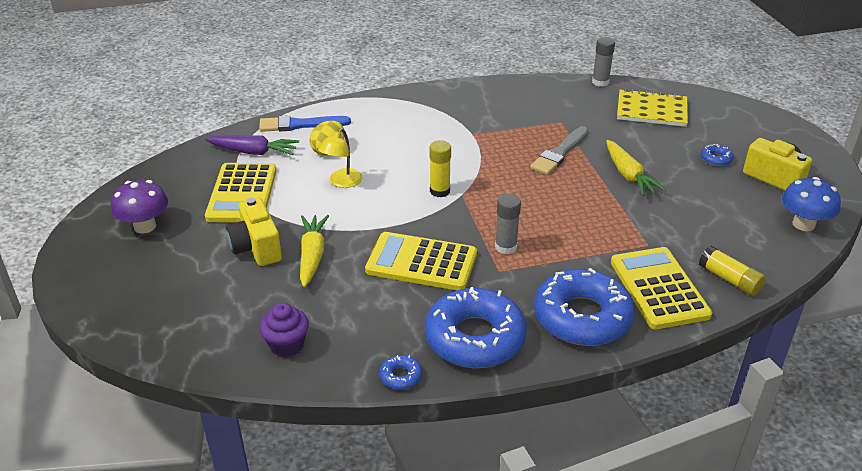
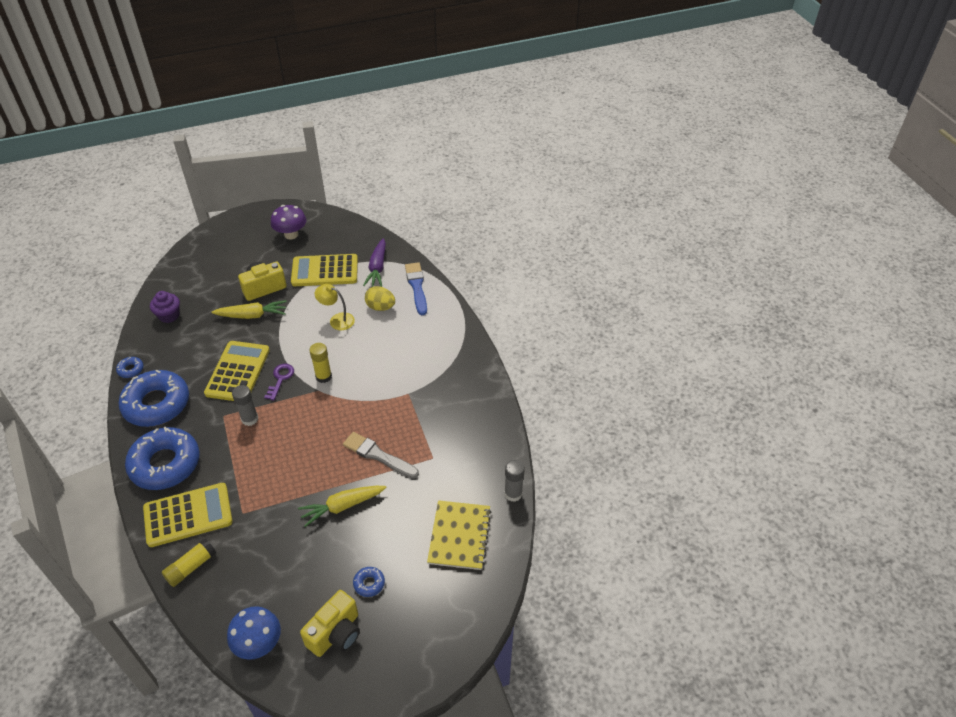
camera: 85 degrees right, 10 degrees up
(439, 225) = (280, 379): none -> purple key

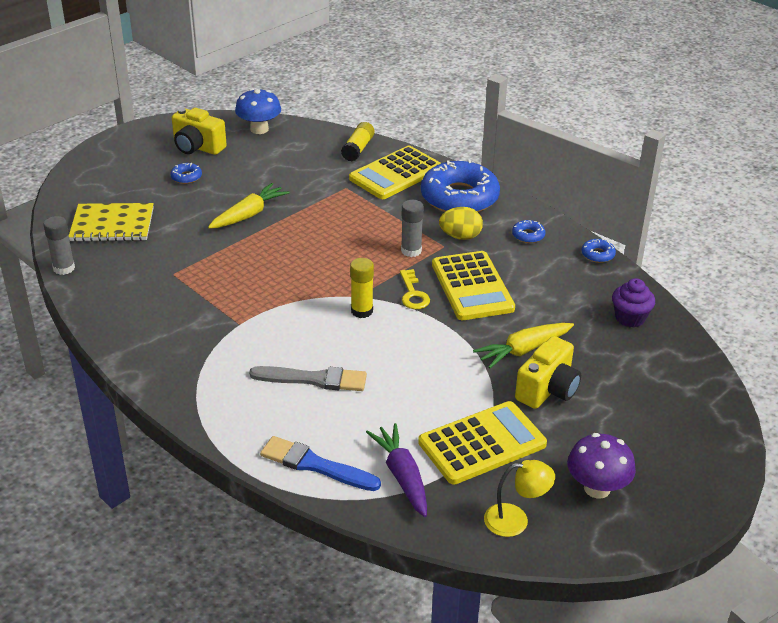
camera: 155 degrees right, 10 degrees down
(156, 404) = (528, 235): blue donut -> blue donut, size x0.40
(280, 379) = (413, 294): purple key -> yellow key
(336, 633) = (197, 147): yellow camera -> yellow camera turned 75 degrees counterclockwise
(337, 320) = (401, 379): yellow lamp -> yellow lamp (515, 520)
(378, 455) = (238, 259): grey brush -> grey brush (314, 379)
(380, 307) = (351, 416): yellow egg -> yellow egg (460, 236)
(417, 287) = (315, 465): blue brush -> blue brush turned 150 degrees clockwise
(459, 536) = (112, 224): yellow notebook -> yellow notebook turned 75 degrees counterclockwise

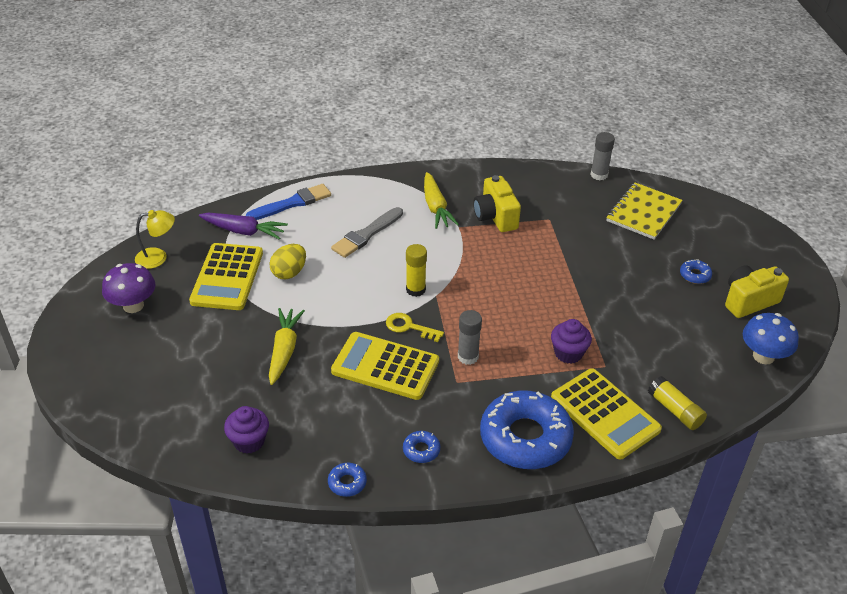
camera: 125 degrees right, 5 degrees up
(249, 214) = (603, 287): yellow carrot -> yellow carrot (435, 207)
(351, 206) = (568, 353): none -> purple cupcake
(396, 174) = (604, 414): yellow calculator -> yellow calculator turned 150 degrees clockwise
(460, 236) = (461, 400): yellow egg -> yellow egg (289, 272)
(515, 520) = (158, 257): yellow lamp -> yellow lamp turned 135 degrees counterclockwise
(548, 390) = (233, 337): yellow camera -> yellow camera (495, 217)

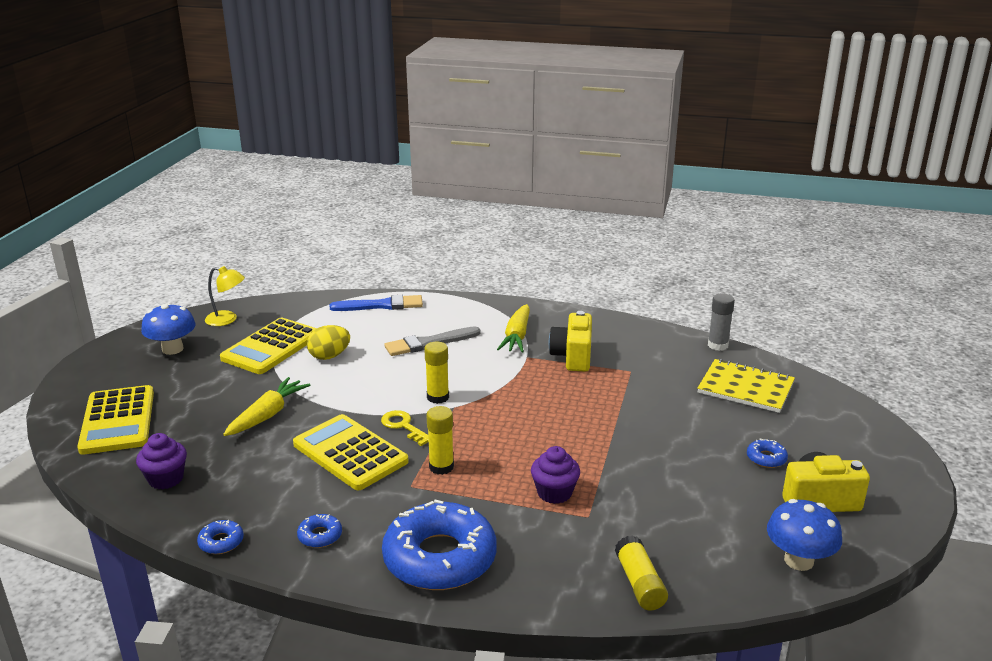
camera: 25 degrees right, 15 degrees down
(133, 305) = (172, 349): purple mushroom -> blue mushroom
(244, 231) = (318, 317): purple carrot -> none
(468, 357) = (441, 467): grey glue stick -> yellow glue stick
(604, 414) = (550, 562): yellow calculator -> yellow calculator (118, 421)
(643, 213) = (745, 388): yellow notebook -> yellow notebook turned 60 degrees clockwise

